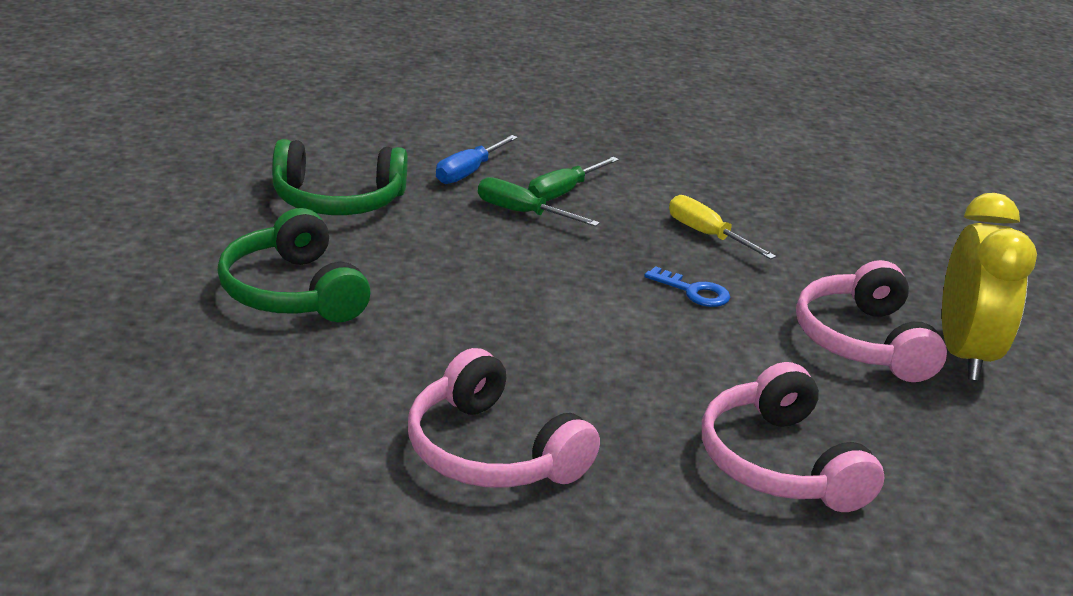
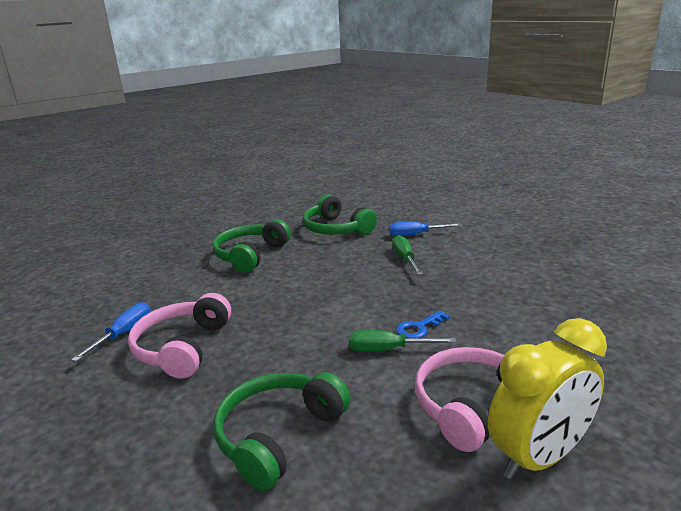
camera: 55 degrees right, 5 degrees down
(368, 485) = (124, 334): none -> blue screwdriver
(563, 192) = (446, 257): green screwdriver -> green screwdriver (387, 350)
(694, 291) = (419, 328): blue key -> blue key turned 60 degrees clockwise
(707, 235) = (488, 304): yellow screwdriver -> none
(779, 463) = (278, 435): pink headphones -> green headphones

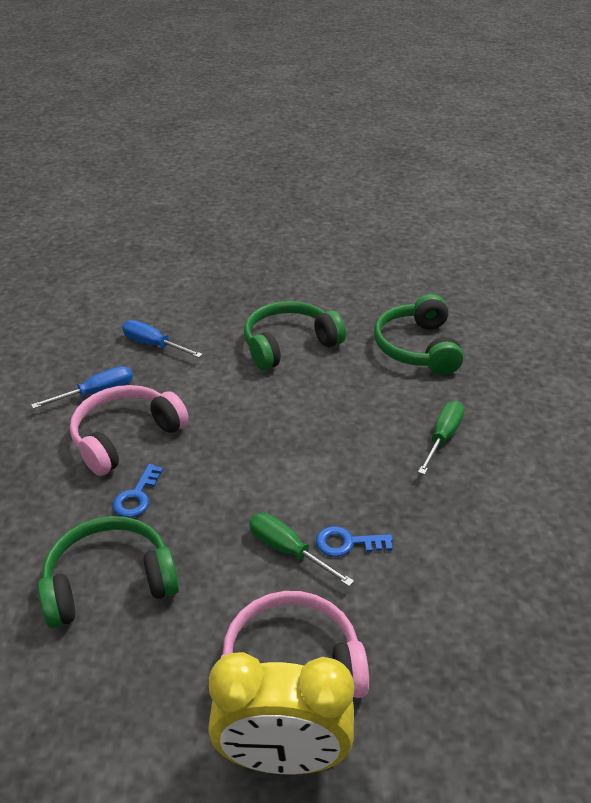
camera: 35 degrees right, 15 degrees up
(236, 375) = (137, 496): none -> blue key
(415, 235) = (500, 405): blue screwdriver -> blue screwdriver (153, 345)

